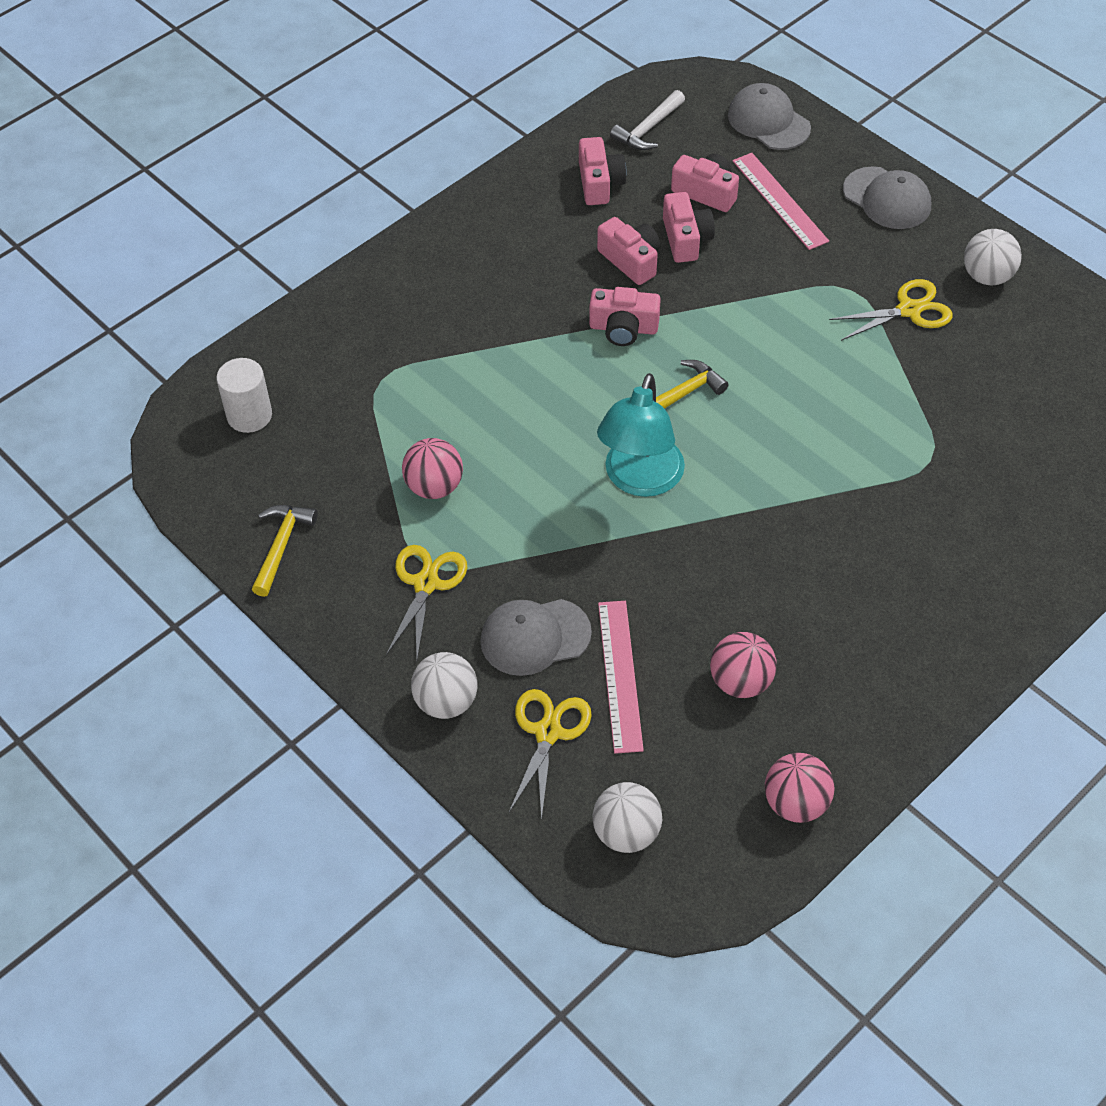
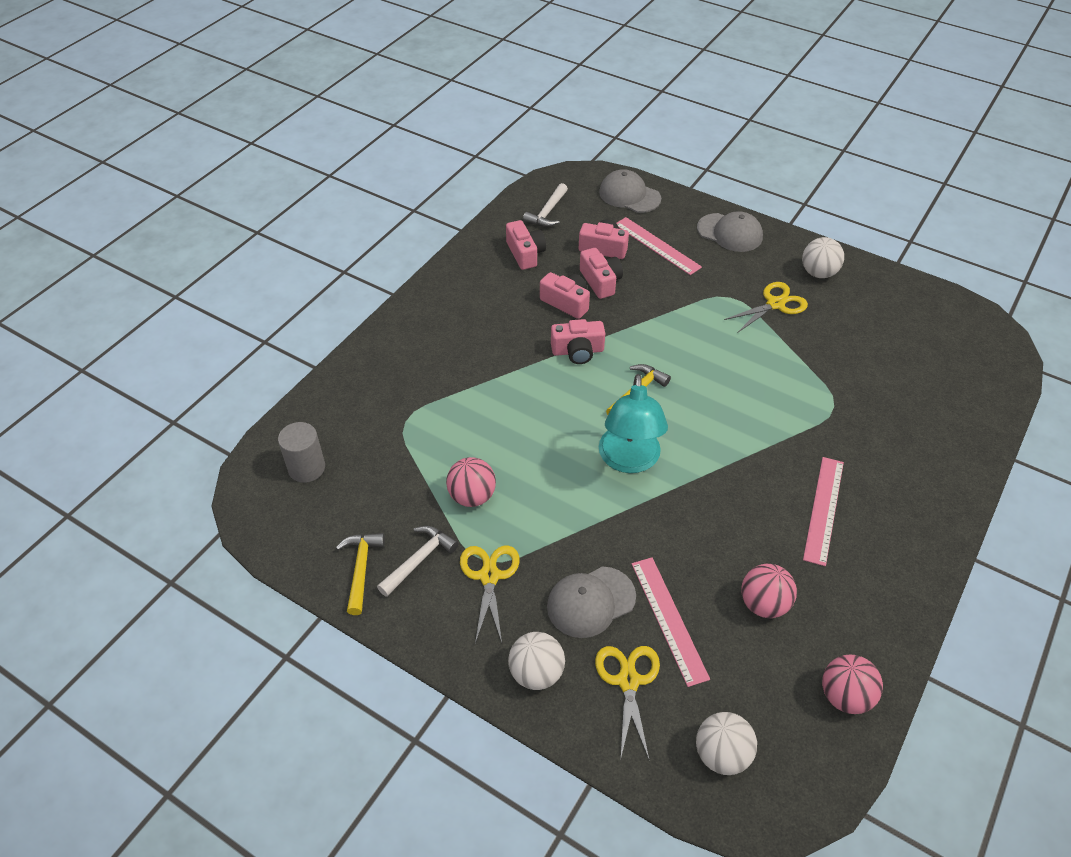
camera: 15 degrees left, 5 degrees down
(249, 415) = (306, 468): white cylinder -> grey cylinder
(350, 549) = (419, 560): none -> white hammer
(861, 586) = (824, 509): none -> pink ruler

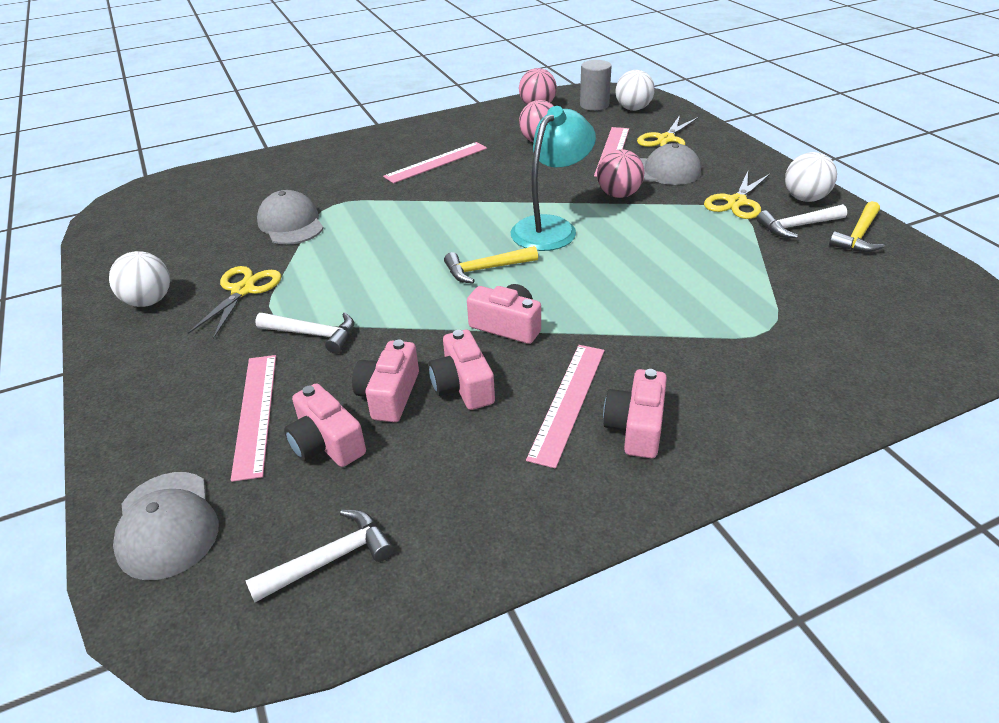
camera: 145 degrees left, 10 degrees down
(306, 468) = (911, 325): grey cylinder -> grey cylinder (594, 105)
(472, 496) = (723, 249): pink ball -> pink ball (619, 195)
(501, 317) = (567, 402): none -> pink ruler
(525, 253) = (446, 489): pink camera -> pink camera (636, 427)
(536, 673) = (729, 156): white ball -> white ball (805, 198)
(688, 295) = (313, 334): none -> white hammer
(730, 233) = (147, 388): grey cap -> grey cap (291, 224)
(775, 304) = (243, 290): yellow scissors -> yellow scissors turned 105 degrees clockwise

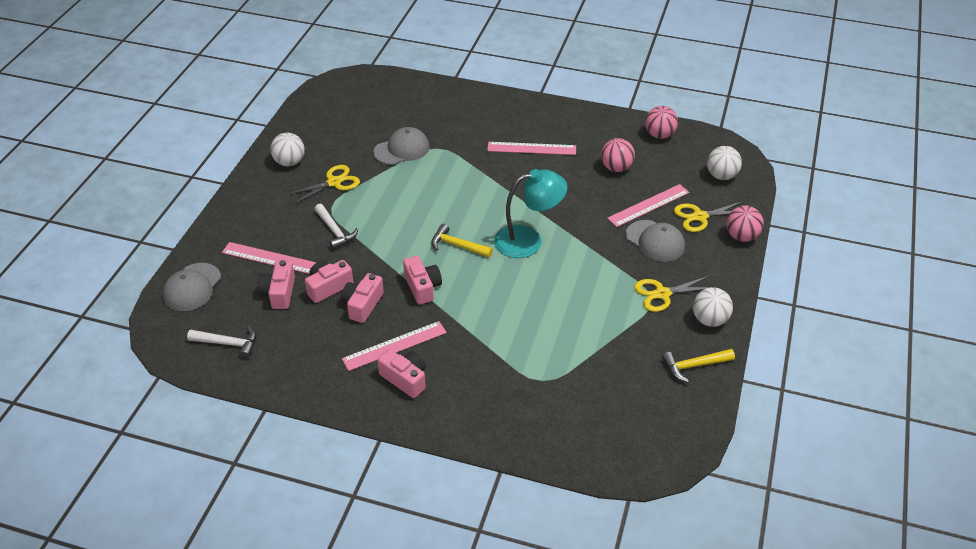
camera: 40 degrees right, 5 degrees up
(256, 413) = (269, 258): pink ruler -> pink ruler turned 75 degrees clockwise
(291, 224) = (402, 149): grey cap -> grey cap turned 45 degrees clockwise
(594, 105) = (700, 156): grey cylinder -> none
(619, 195) = (600, 242): pink ball -> pink ball (741, 236)
(636, 427) = (405, 379): pink camera -> pink camera turned 75 degrees clockwise
(798, 226) = (669, 335): white hammer -> none

